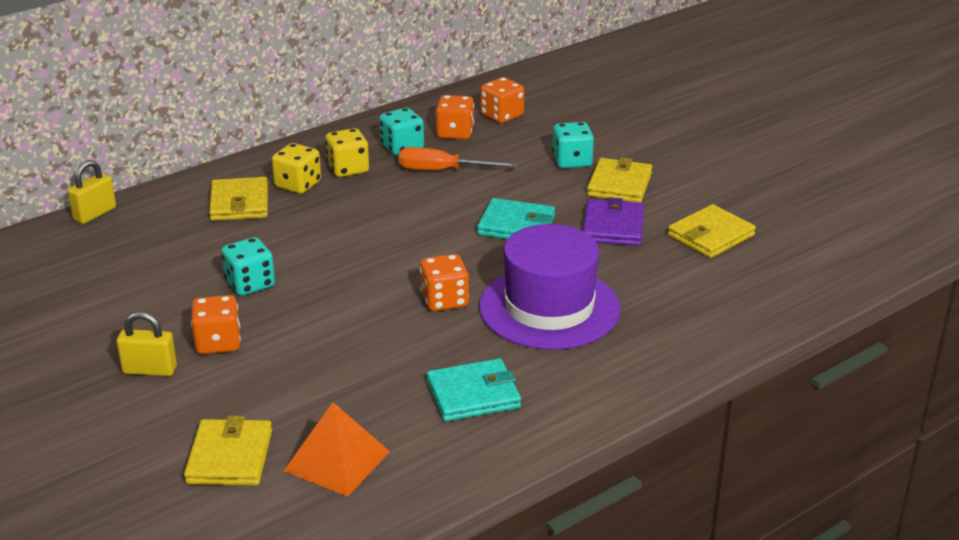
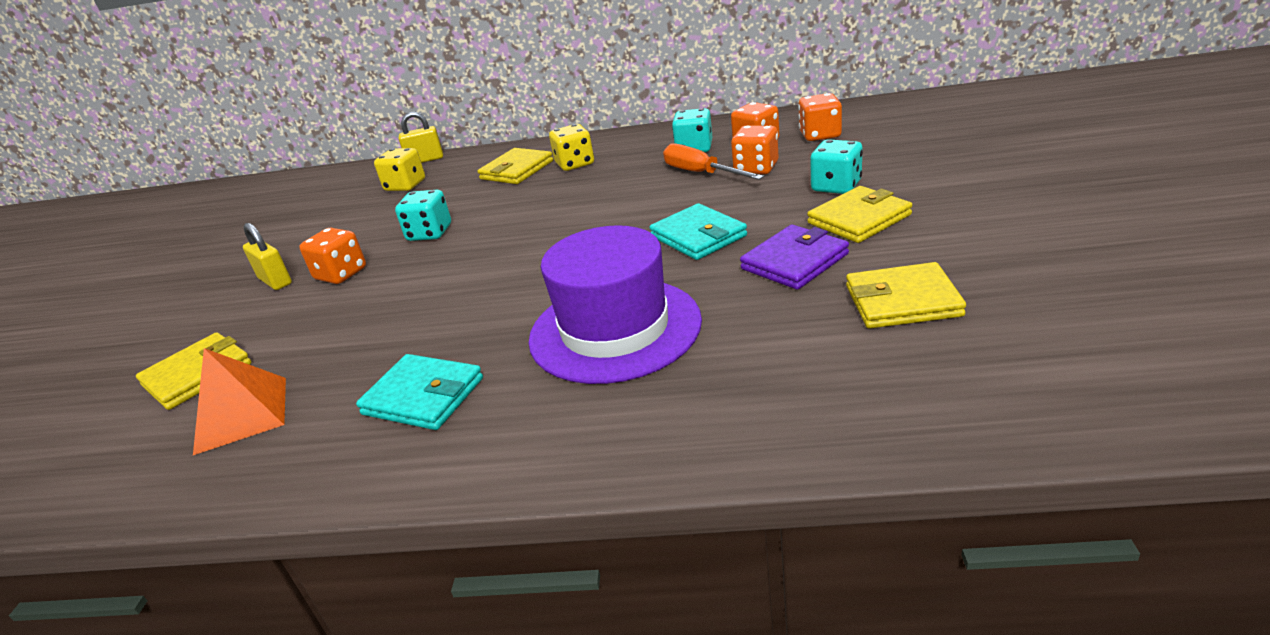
camera: 45 degrees right, 0 degrees up
(348, 169) = (628, 158): yellow dice -> yellow dice (405, 185)
(444, 300) = (537, 290): orange dice -> orange dice (756, 168)

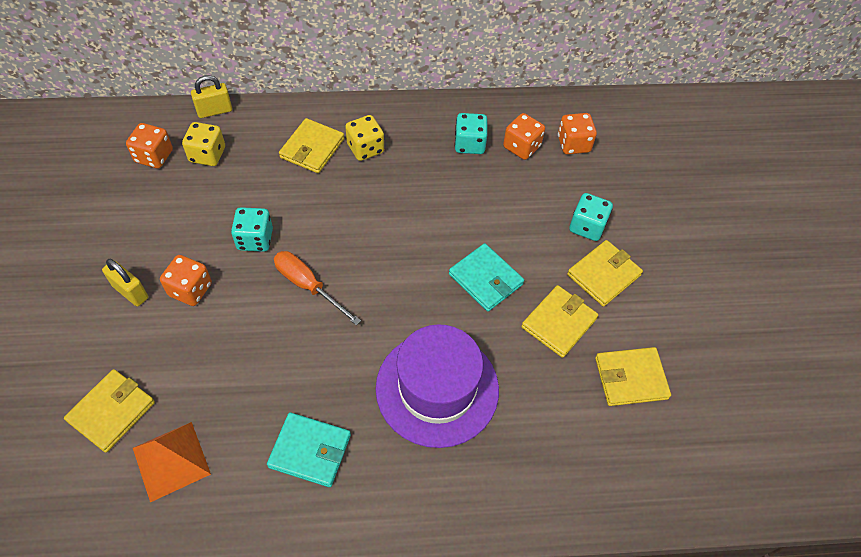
camera: 15 degrees left, 25 degrees up
(701, 173) = (479, 186): orange screwdriver -> orange screwdriver (308, 286)
(756, 168) = (524, 187): orange dice -> orange dice (154, 156)
(794, 261) = (559, 323): purple wallet -> yellow wallet

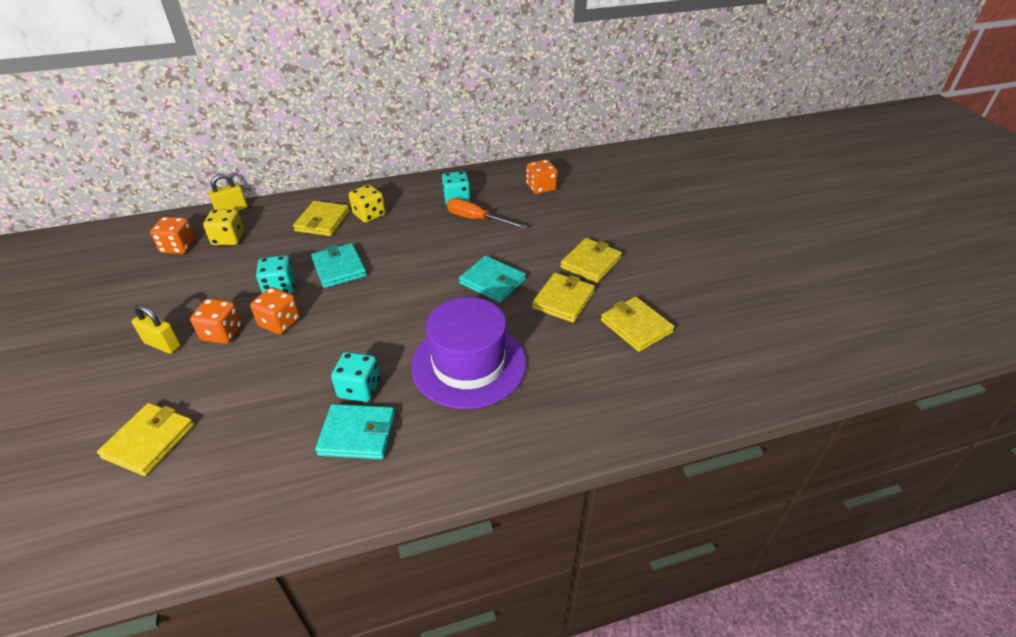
camera: 10 degrees left, 15 degrees down
(171, 461) = (216, 470): orange pyramid -> none
(308, 286) = (334, 312): orange screwdriver -> orange screwdriver (476, 219)
(321, 224) = (339, 268): none -> turquoise wallet
(521, 147) = (499, 195): orange dice -> orange dice (280, 322)
(587, 227) = (567, 235): turquoise dice -> turquoise dice (359, 389)
(630, 378) = (636, 326): yellow wallet -> yellow wallet turned 75 degrees clockwise

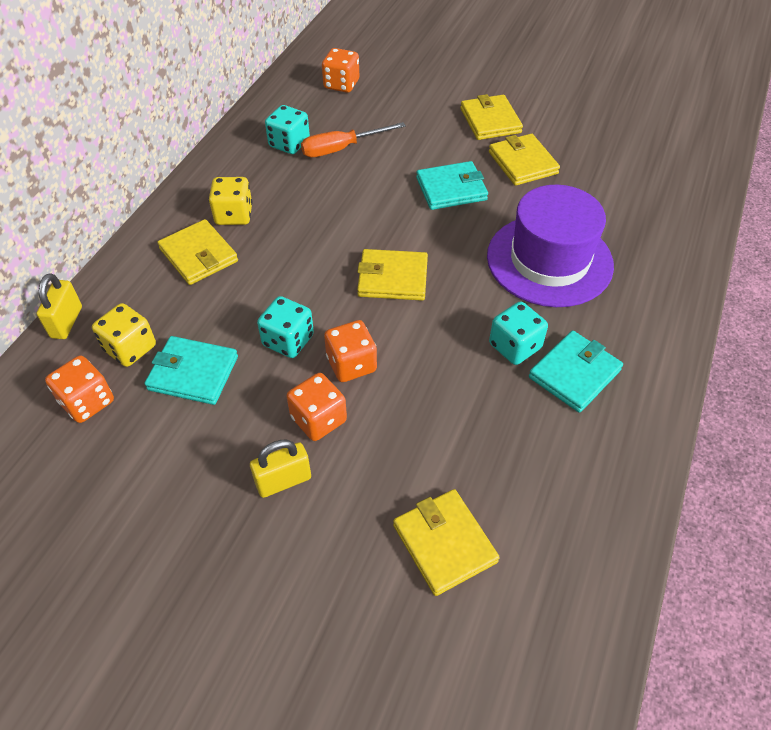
camera: 50 degrees left, 10 degrees up
(339, 268) = (306, 280): turquoise wallet -> turquoise wallet (193, 373)
(636, 326) = (596, 145): yellow wallet -> yellow wallet (392, 278)

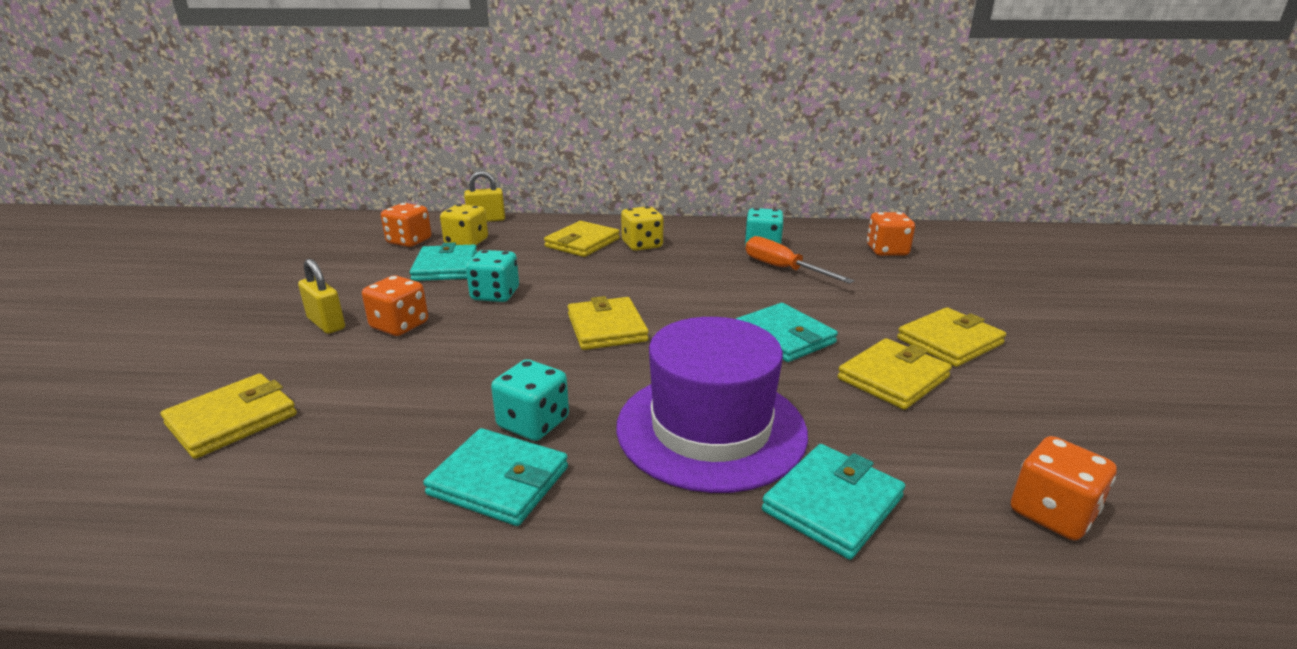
camera: 70 degrees right, 25 degrees down
(351, 364) = (473, 328): orange dice -> orange dice (1052, 513)
(630, 235) = (832, 504): none -> turquoise wallet

